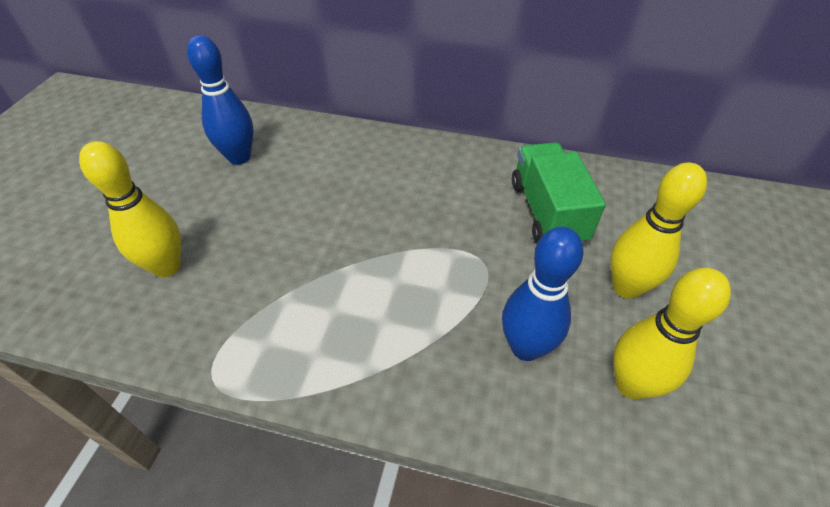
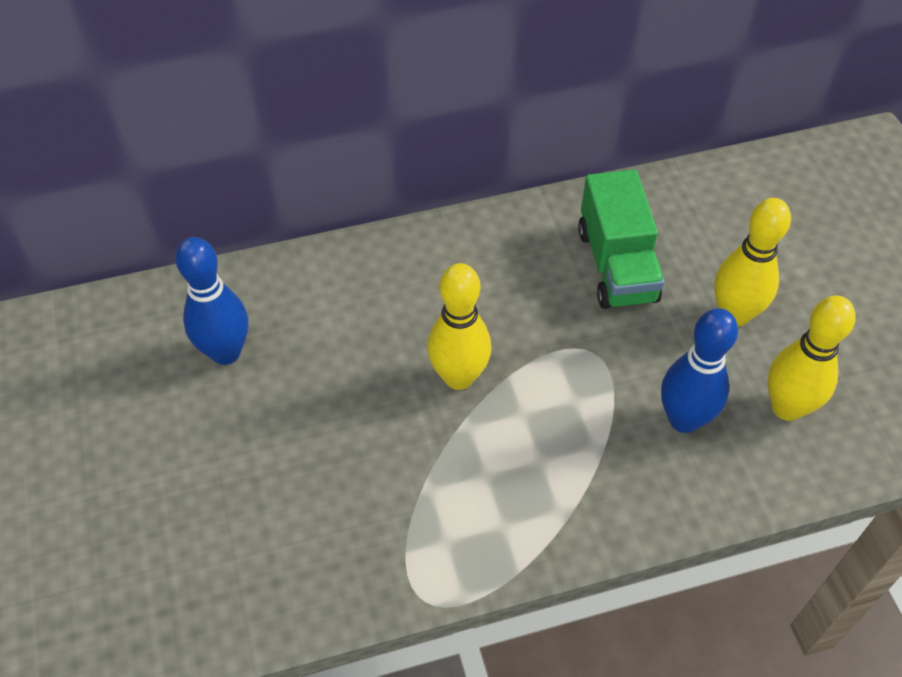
camera: 30 degrees left, 5 degrees up
(167, 266) = (268, 521): yellow bowling pin -> yellow bowling pin (458, 377)
(547, 212) = (616, 265): green truck -> green truck turned 150 degrees counterclockwise

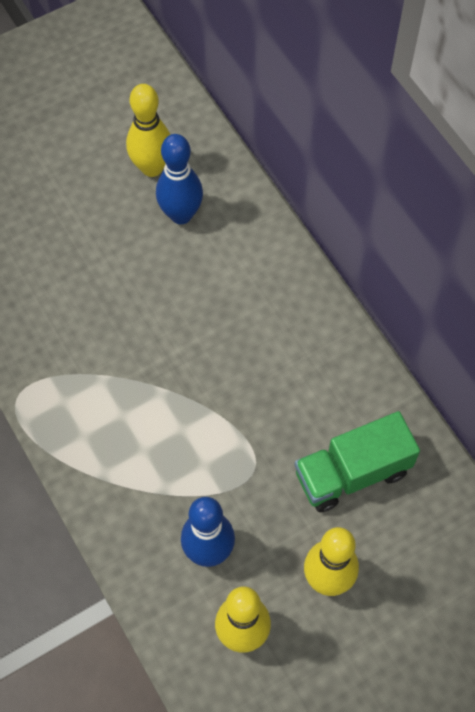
camera: 75 degrees right, 10 degrees up
(458, 377) = (203, 376): yellow bowling pin -> yellow bowling pin (152, 167)

